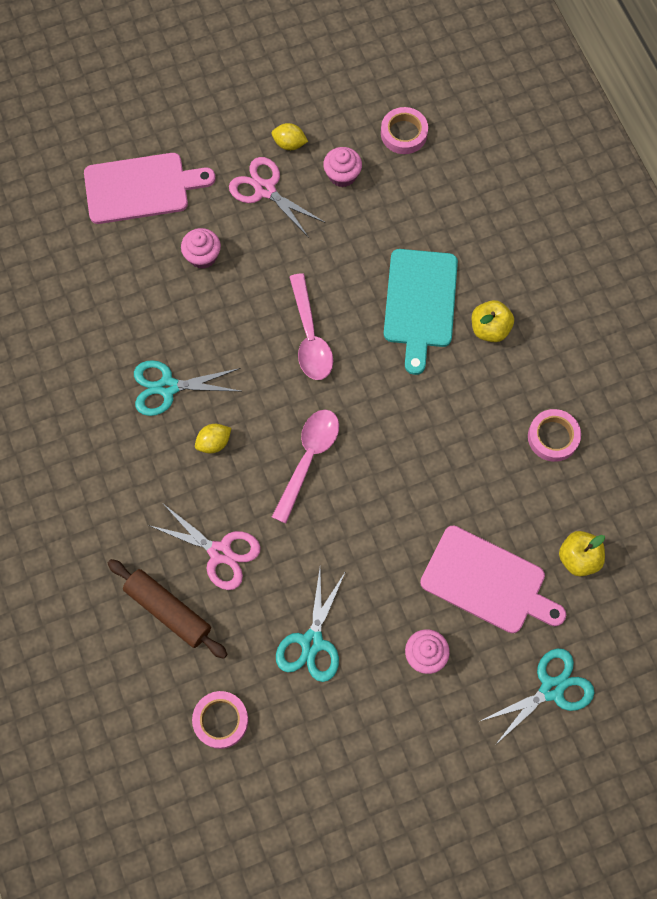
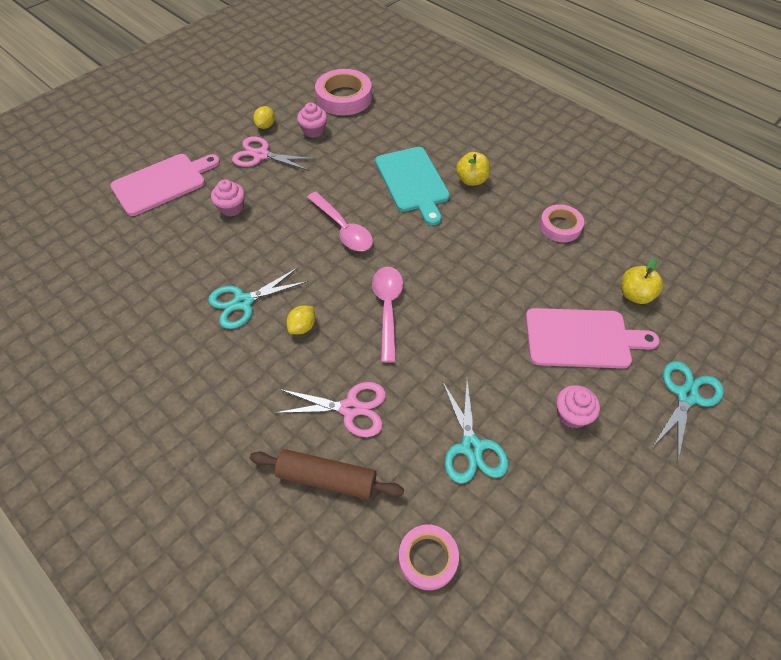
camera: 25 degrees left, 15 degrees down
(289, 144) = (266, 126): yellow lemon -> yellow lemon turned 60 degrees counterclockwise
(404, 133) = (344, 98): pink tape -> pink tape, size x1.60

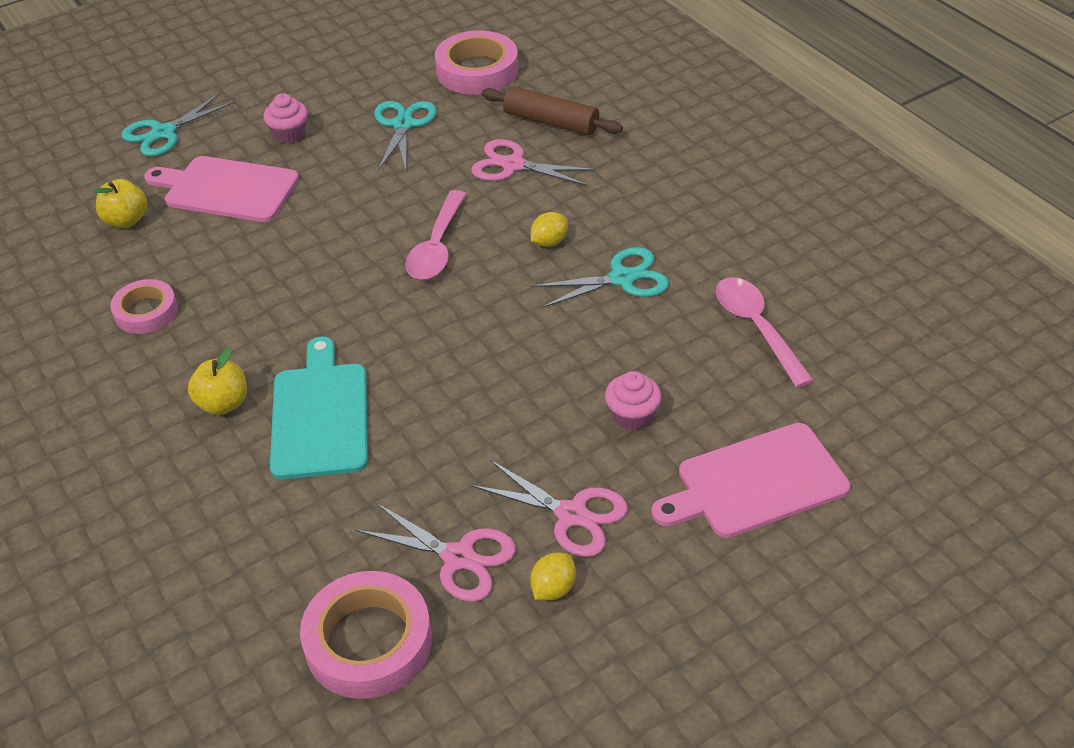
camera: 165 degrees left, 10 degrees down
(313, 131) = (458, 557): pink cupcake -> pink scissors
(343, 229) = (461, 354): pink spoon -> pink spoon (756, 328)
(428, 558) = (477, 71): pink tape -> pink tape, size x1.60

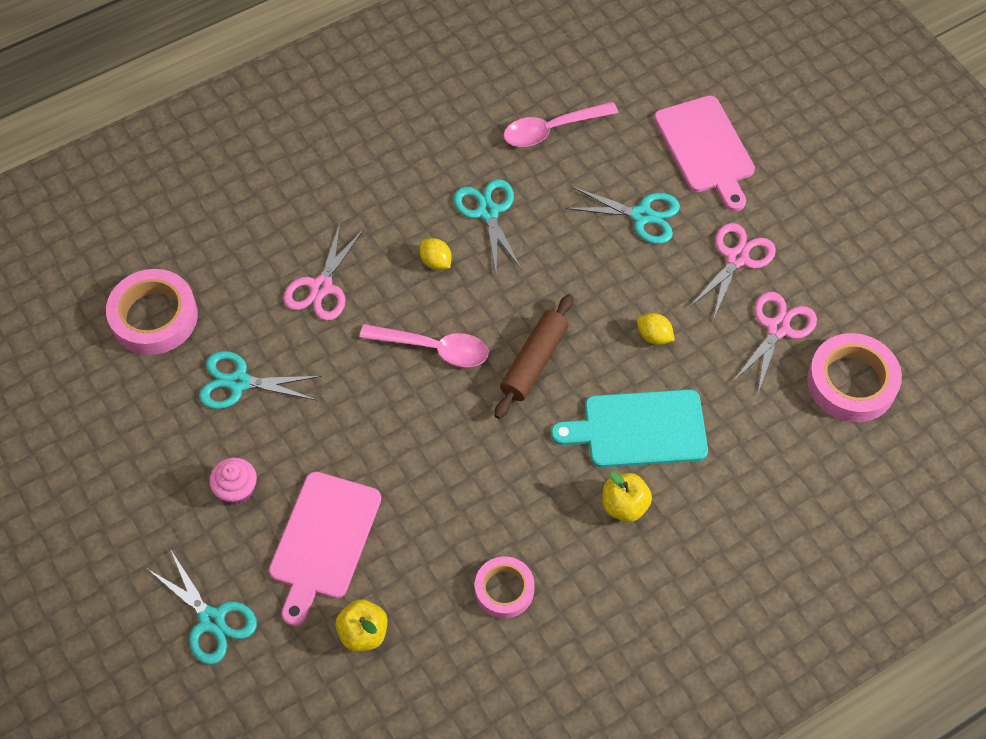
camera: 90 degrees left, 15 degrees up
(551, 122) = (257, 254): brown rolling pin -> brown rolling pin (534, 362)
(553, 588) = (801, 271): yellow lemon -> yellow lemon (654, 336)
(632, 415) = (642, 215): pink cupcake -> turquoise scissors

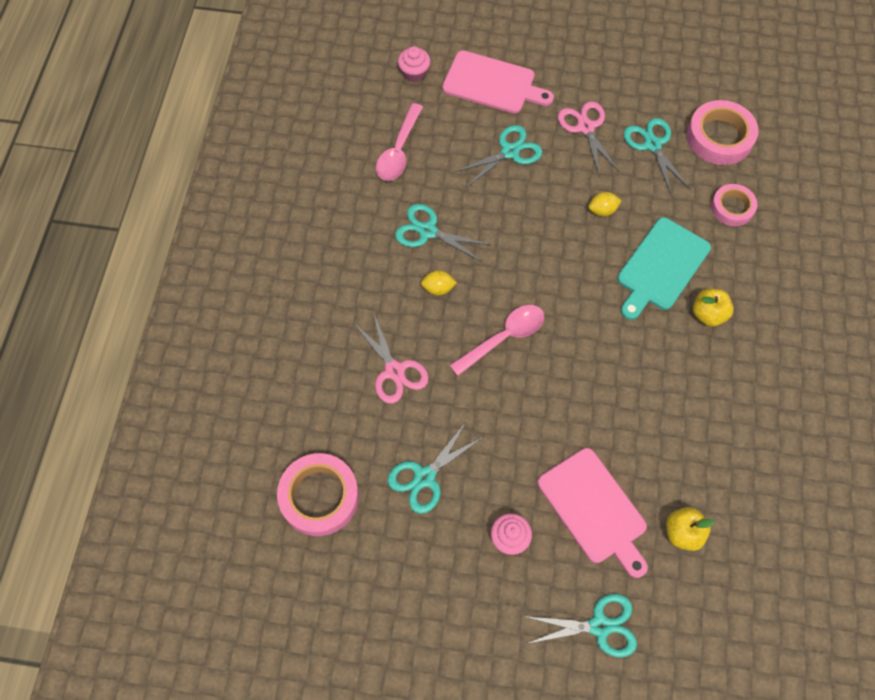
camera: 50 degrees left, 5 degrees up
(504, 589) = (714, 425): pink tape -> pink tape (732, 207)
(534, 362) = (564, 288): brown rolling pin -> none
(650, 80) = (414, 73): none -> pink cupcake
(777, 328) = (652, 145): pink scissors -> turquoise scissors

